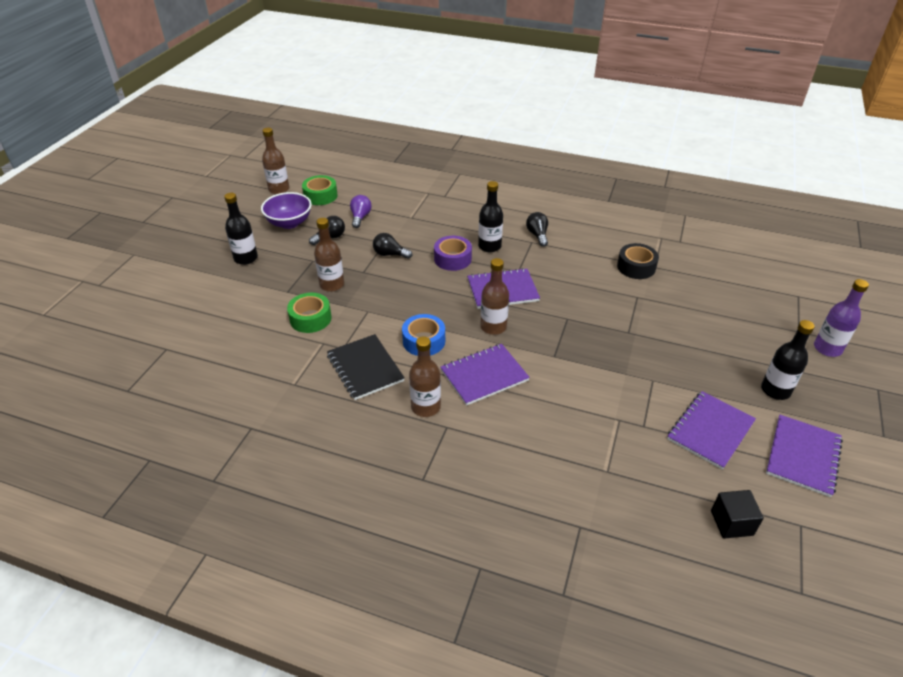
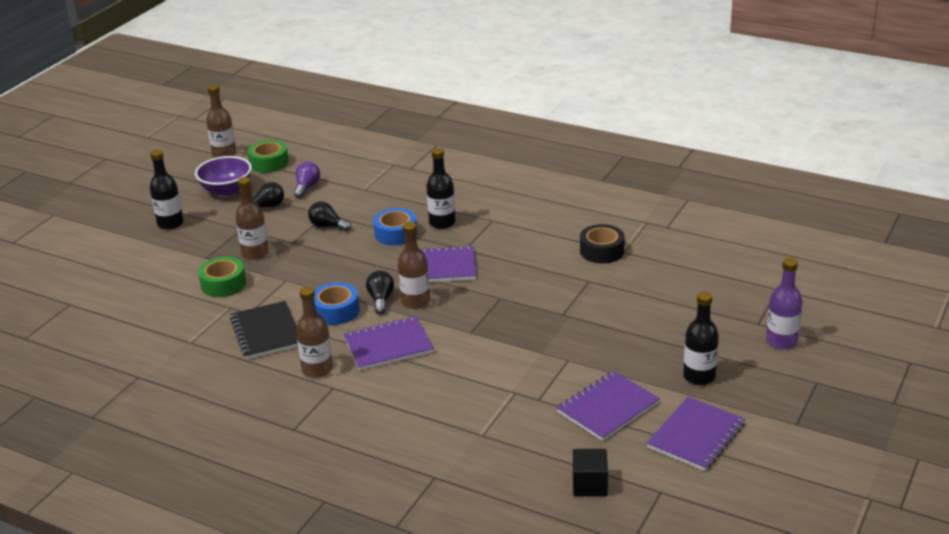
camera: 10 degrees right, 10 degrees down
(452, 259) = (396, 234): purple tape -> blue tape
(537, 235) = (502, 213): black light bulb -> black light bulb (381, 300)

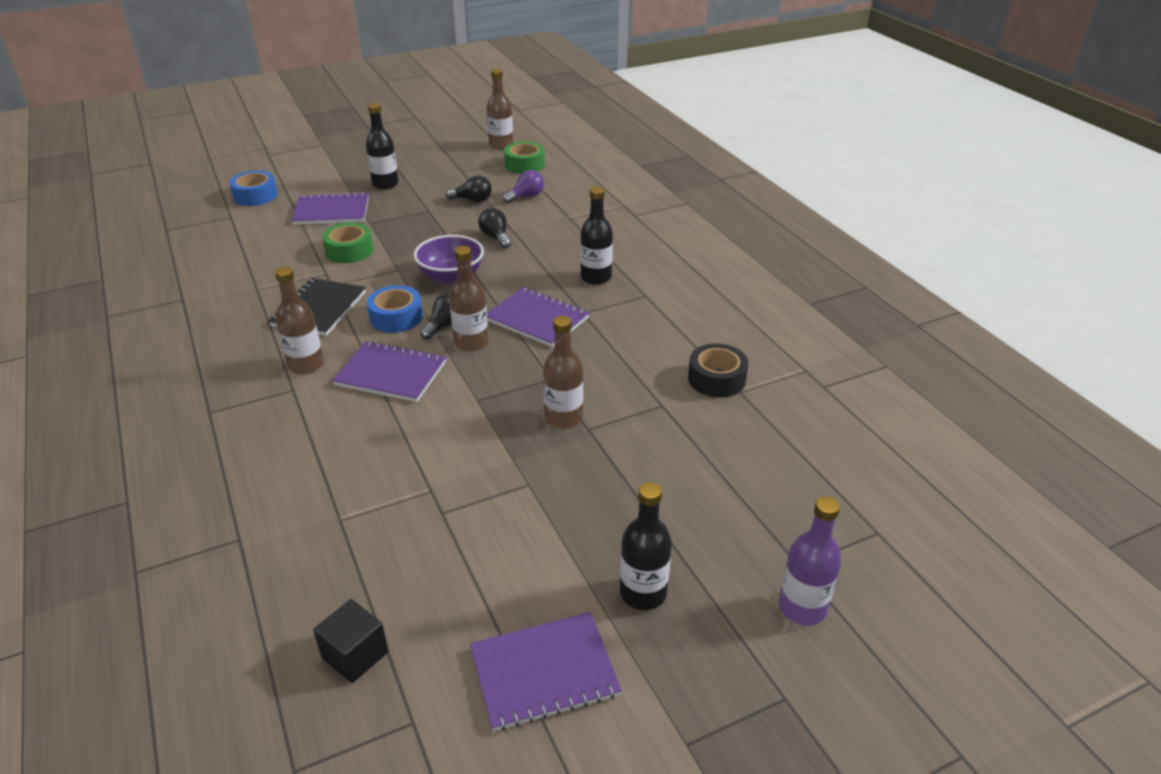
camera: 35 degrees right, 5 degrees up
(226, 190) = (462, 174): purple bowl -> purple bowl (451, 277)
(255, 253) = (409, 235): brown bottle -> brown bottle (563, 418)
(396, 234) = (542, 269): blue tape -> blue tape (255, 196)
(608, 408) = (495, 568): purple notebook -> purple notebook (331, 211)

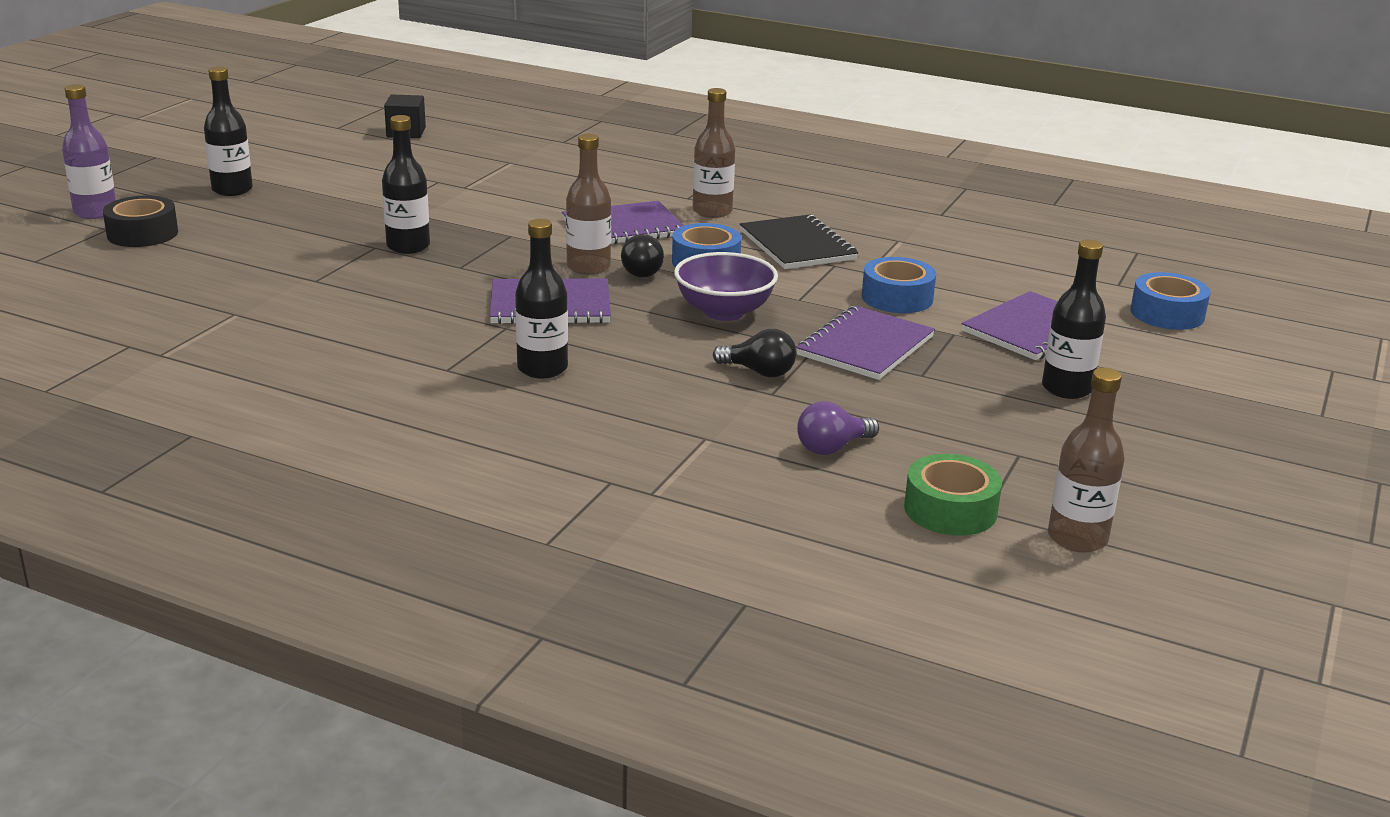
camera: 140 degrees right, 10 degrees down
(349, 251) = (897, 298): green tape -> blue tape
(472, 200) = (896, 411): black light bulb -> none
(526, 197) = (832, 448): purple light bulb -> purple light bulb turned 45 degrees clockwise
(544, 672) = (274, 153): purple notebook -> purple notebook (865, 346)
(563, 418) = (408, 246): brown bottle -> black bottle
(716, 379) = (271, 315): black tape -> black tape (142, 234)

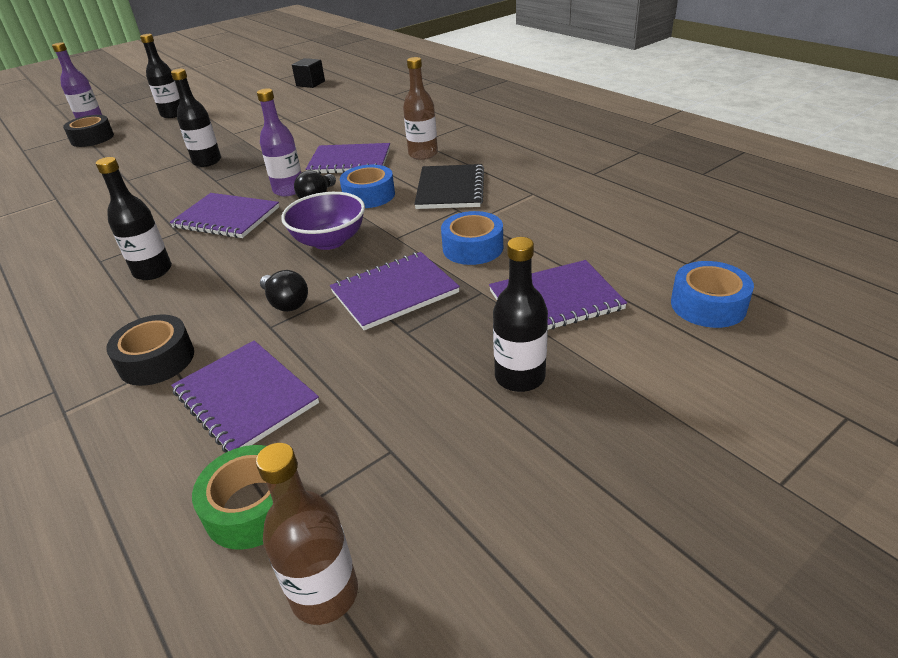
camera: 30 degrees right, 10 degrees up
(588, 267) = (288, 190): brown bottle -> purple bottle
(688, 439) = (157, 360): none -> black tape
(832, 448) = (245, 398): purple light bulb -> purple notebook

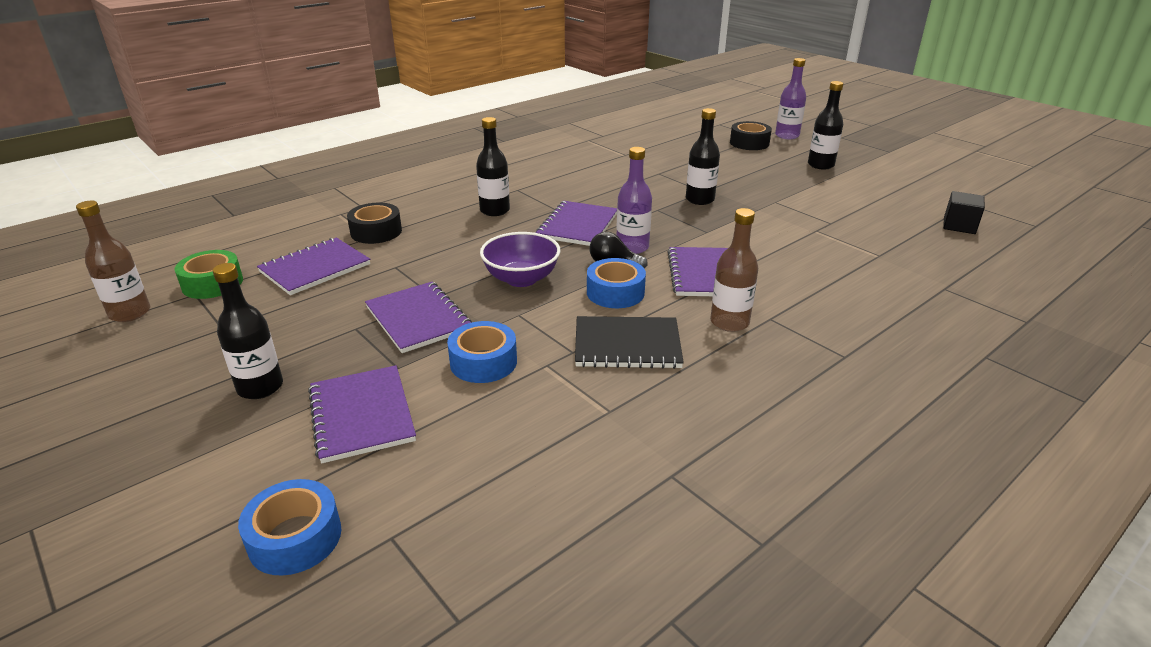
camera: 85 degrees right, 5 degrees down
(286, 303) = (425, 269): black light bulb -> none

